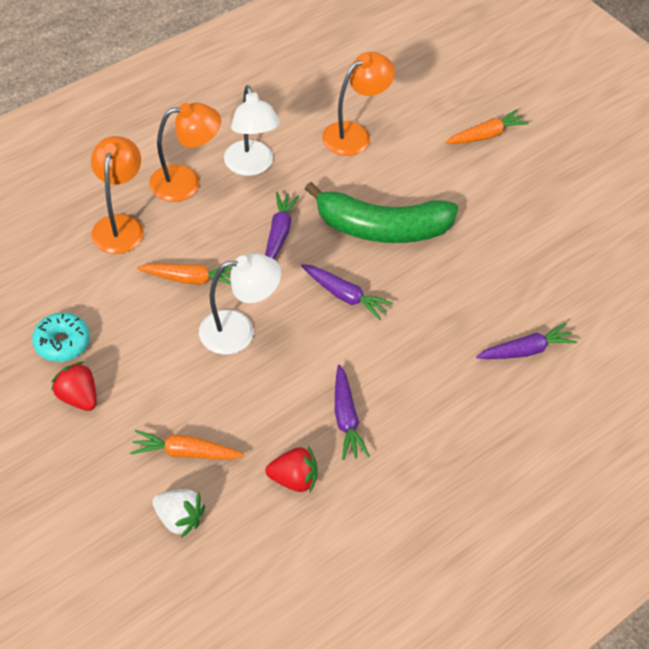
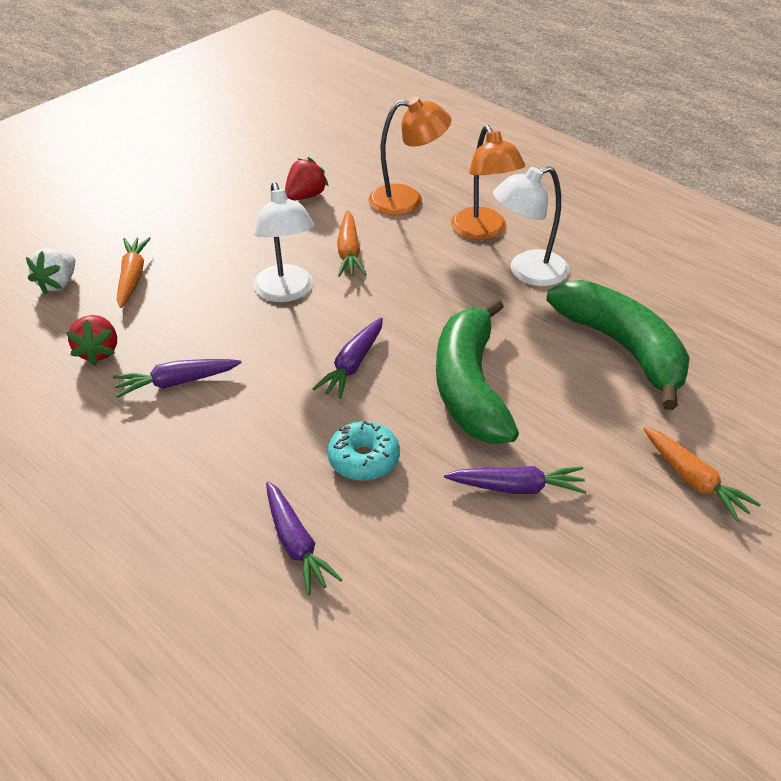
camera: 85 degrees right, 10 degrees down
(62, 343) = (254, 191): turquoise donut -> turquoise donut (363, 459)
(78, 397) = (193, 208): red strawberry -> red strawberry (305, 196)
(279, 233) = (432, 304): purple carrot -> purple carrot (517, 487)
(354, 134) = (623, 348): orange lamp -> green banana

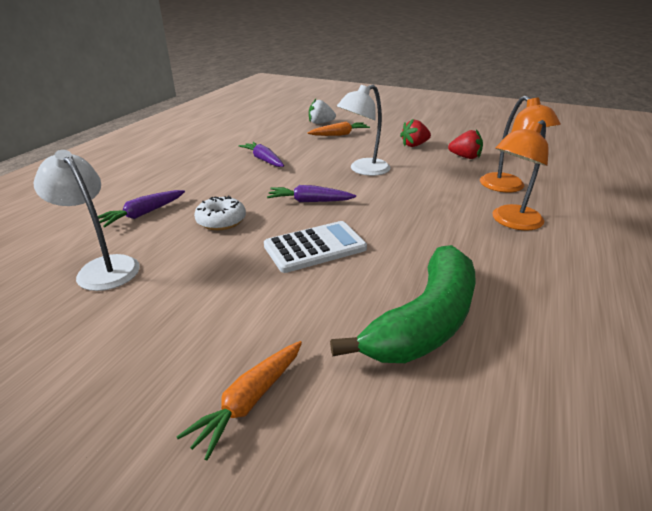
camera: 70 degrees right, 10 degrees down
(98, 352) = (276, 140): red strawberry -> red strawberry (414, 145)
(349, 252) = (423, 179): orange carrot -> none
(363, 459) = (221, 221): turquoise donut -> white donut
(470, 387) = (315, 247): green banana -> white calculator
(517, 487) = (210, 286): purple carrot -> none
(527, 272) = (482, 250): white lamp -> white lamp (103, 267)

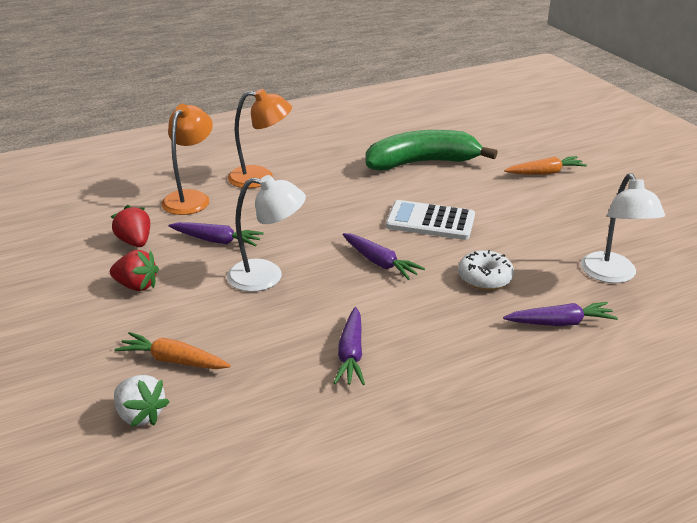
camera: 140 degrees left, 0 degrees up
(429, 173) = (217, 241): none -> purple carrot

